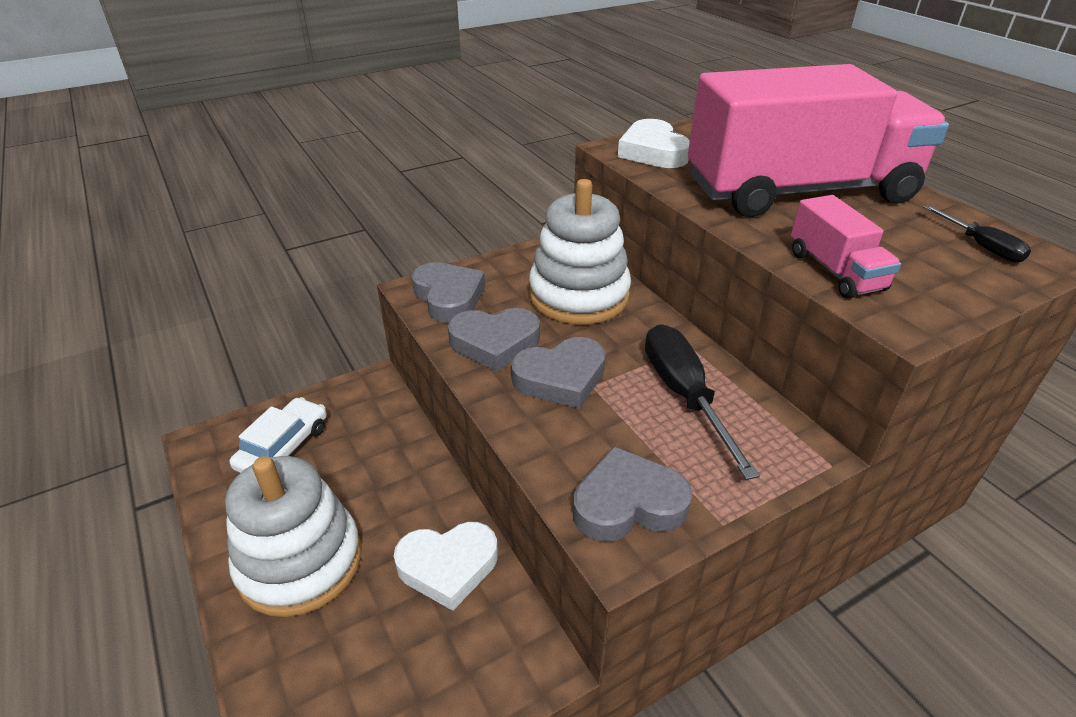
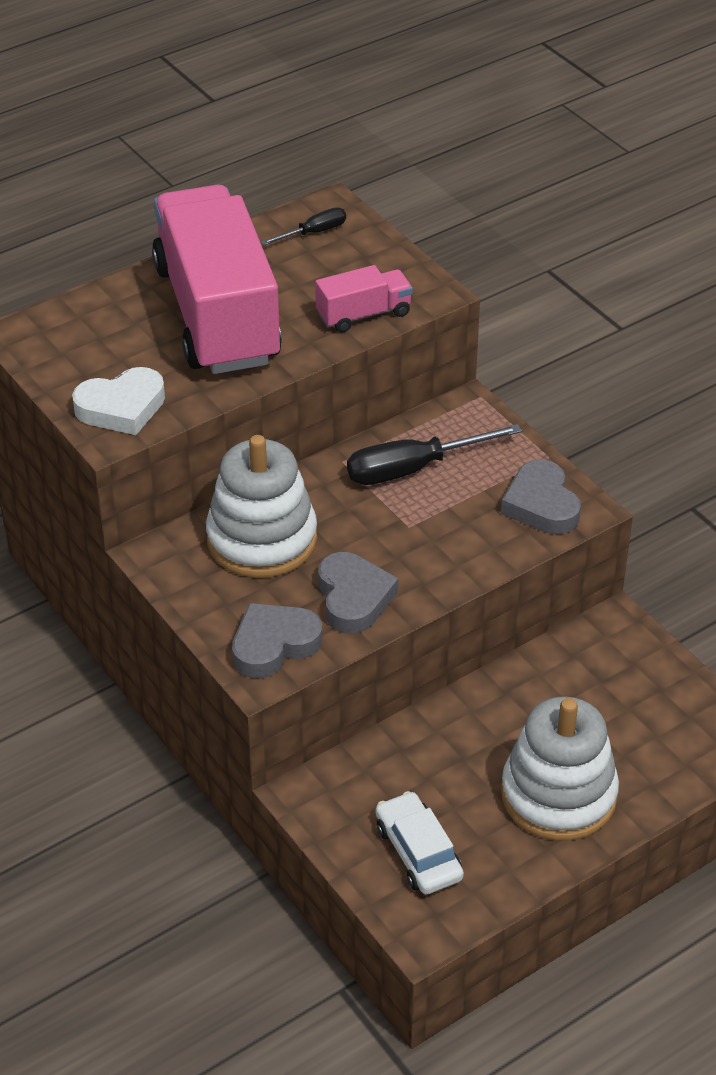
camera: 95 degrees left, 5 degrees up
(284, 447) = (418, 852): white car -> white car turned 45 degrees clockwise
(448, 566) = (542, 688): white heart -> none
(561, 378) = (401, 547): grey heart -> none

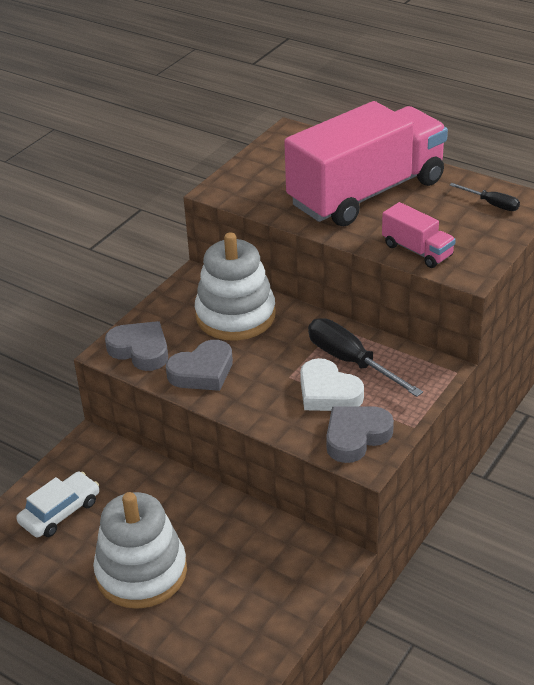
camera: 70 degrees right, 5 degrees down
(121, 407) = (246, 187): white heart -> white heart (328, 392)

